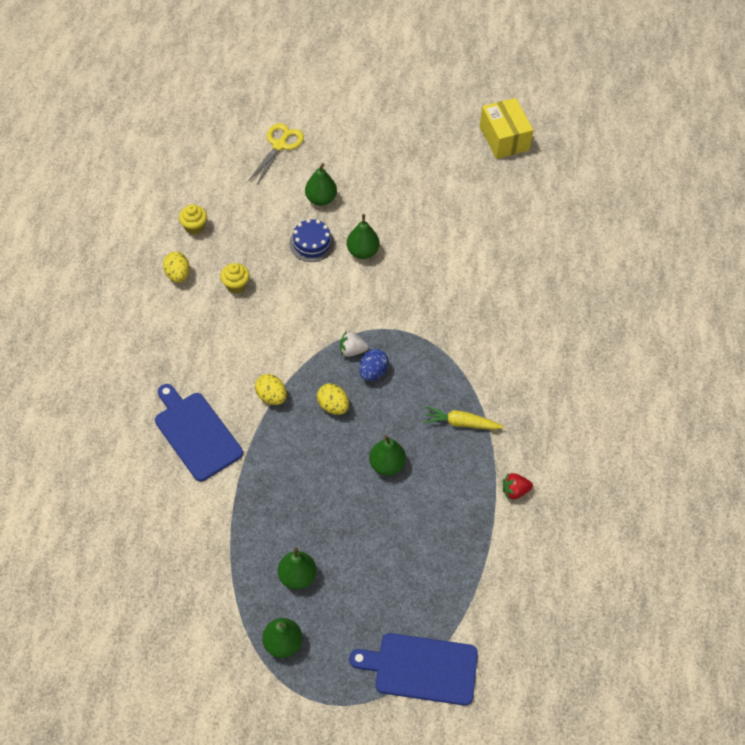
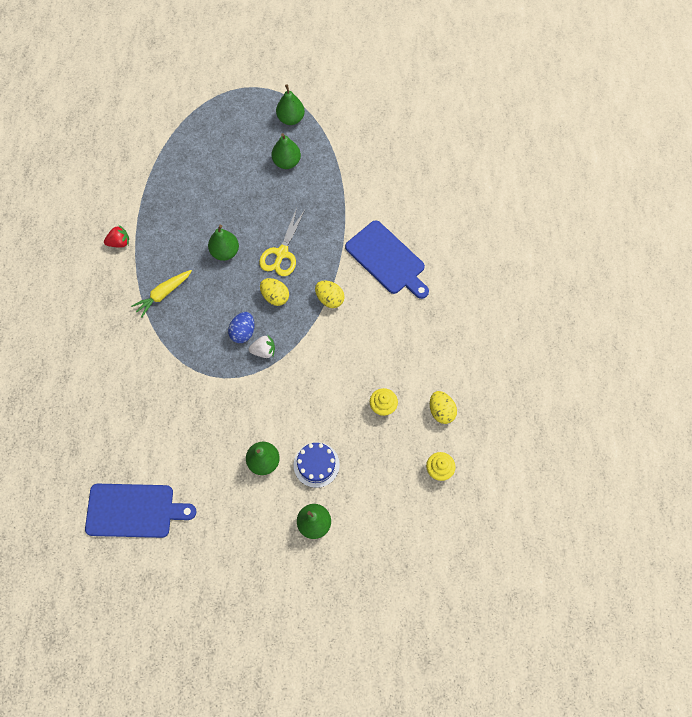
camera: 175 degrees right, 10 degrees up
(279, 145) = (370, 594): yellow scissors -> yellow scissors (281, 253)
(421, 668) = (191, 114): blue cutting board -> blue cutting board (134, 510)
(461, 423) = (163, 294): yellow carrot -> yellow carrot turned 135 degrees clockwise
(504, 138) = (113, 642): yellow box -> none

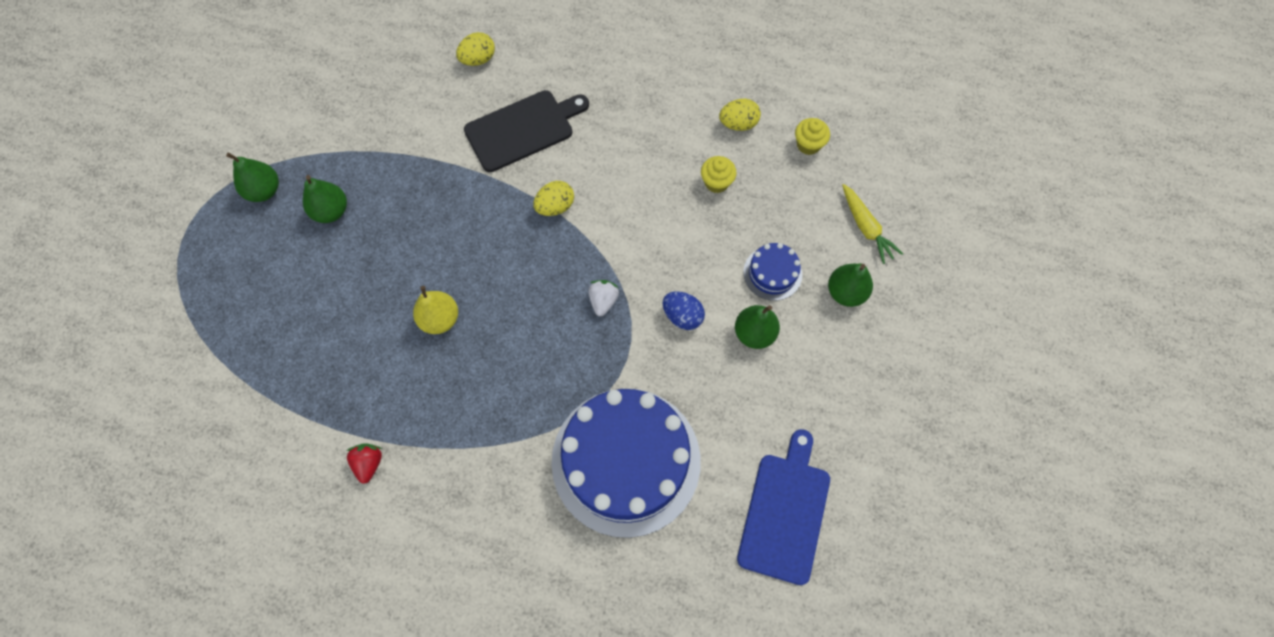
camera: 75 degrees left, 0 degrees up
(150, 396) = (626, 461): none -> blue cake
(163, 294) = (476, 415): yellow carrot -> yellow carrot (866, 227)
(225, 252) = (440, 319): green pear -> yellow pear
(243, 332) = (568, 321): blue egg -> blue egg (682, 316)
(275, 296) = (530, 270): yellow egg -> yellow egg (478, 59)
(281, 253) = (469, 248): yellow scissors -> none
(387, 260) = (523, 129): blue cutting board -> black cutting board

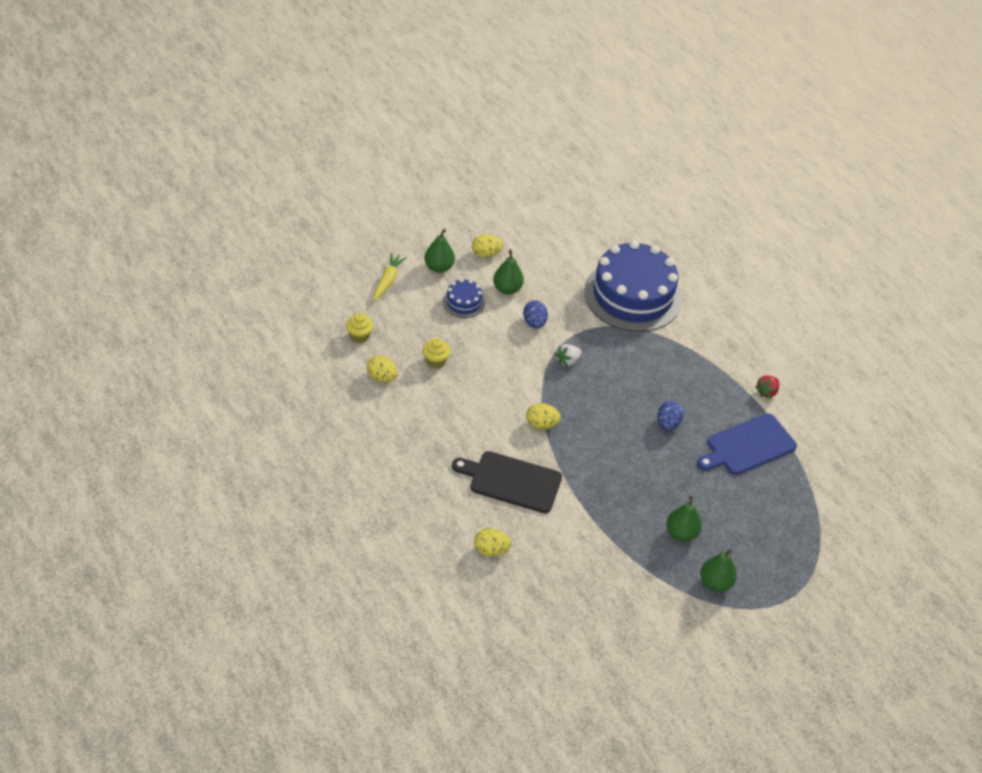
camera: 140 degrees left, 20 degrees down
(440, 319) = (667, 423): yellow pear -> blue egg
(785, 512) = (580, 226): blue cutting board -> blue cutting board (748, 446)
(826, 358) = (486, 254): none -> yellow egg

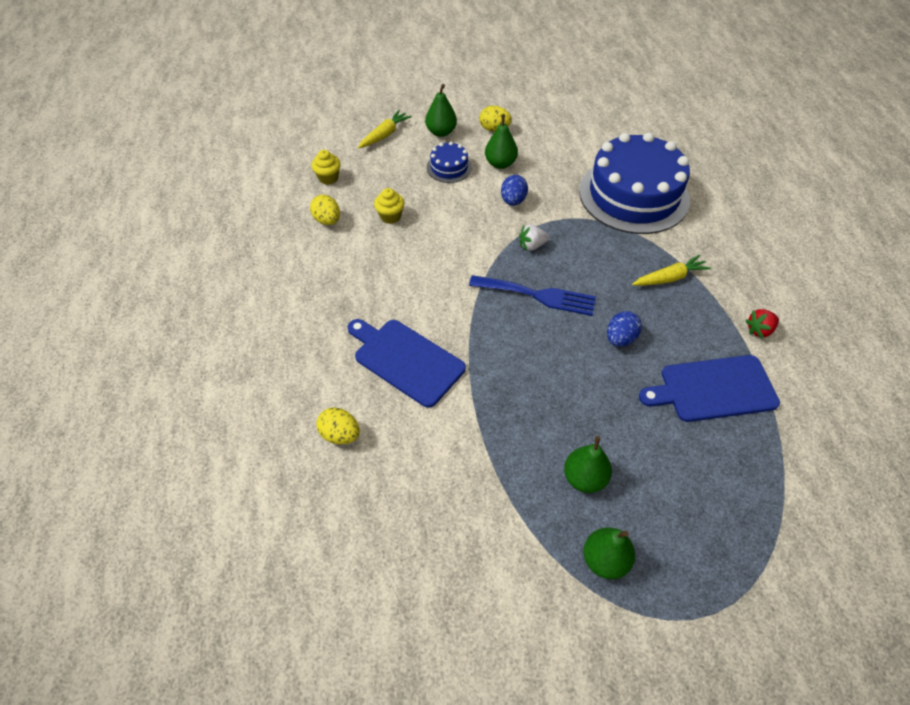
camera: 25 degrees right, 5 degrees up
(511, 481) = (406, 360): black cutting board -> blue cutting board
(541, 424) = (471, 305): yellow egg -> none
(591, 403) = (538, 295): none -> blue fork
(687, 364) = (669, 278): none -> yellow carrot

